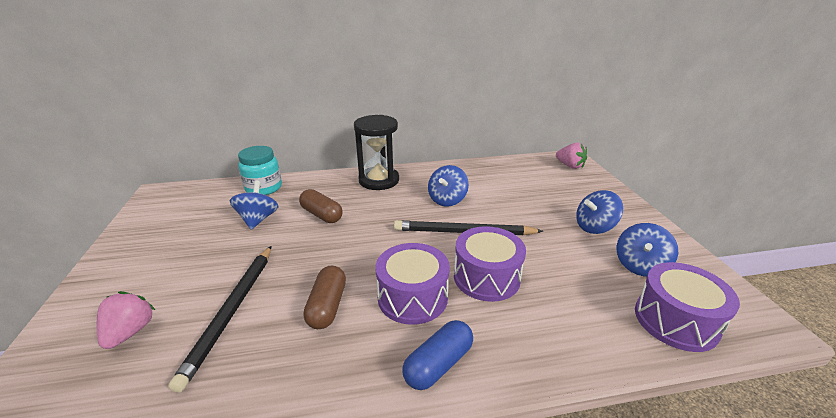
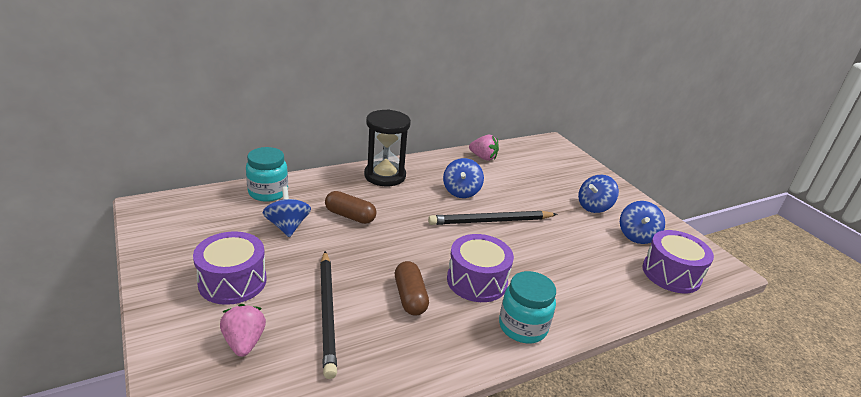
camera: 20 degrees left, 0 degrees up
(438, 364) = (522, 327): blue capsule -> turquoise jar
(486, 277) = (527, 258): purple drum -> purple drum (232, 281)
(570, 166) = (554, 150): pink strawberry -> pink strawberry (483, 157)

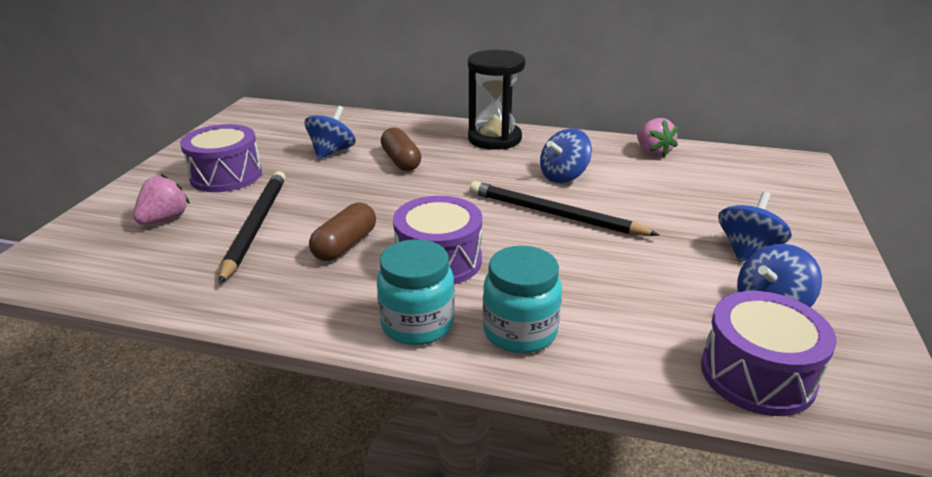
camera: 45 degrees right, 0 degrees up
(268, 192) = (358, 122): turquoise jar -> turquoise jar (520, 331)
(328, 312) = (255, 226): black pencil -> black pencil turned 150 degrees clockwise
(594, 207) = (747, 250): blue spinning top -> blue spinning top turned 120 degrees clockwise

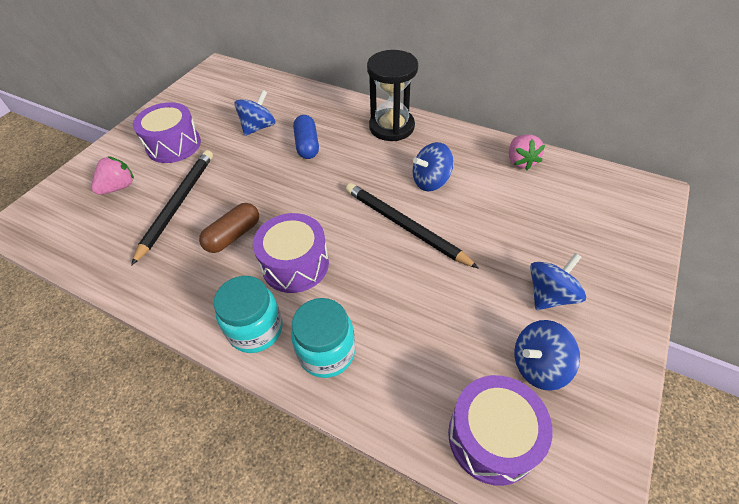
camera: 15 degrees right, 20 degrees up
(401, 161) = (307, 145): brown capsule -> blue capsule

